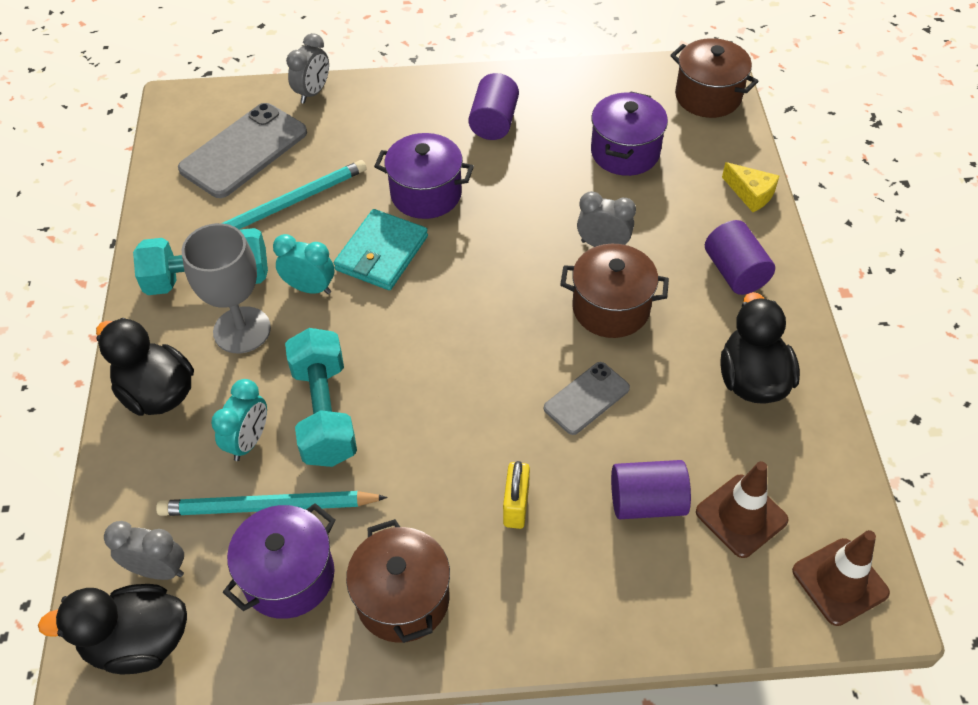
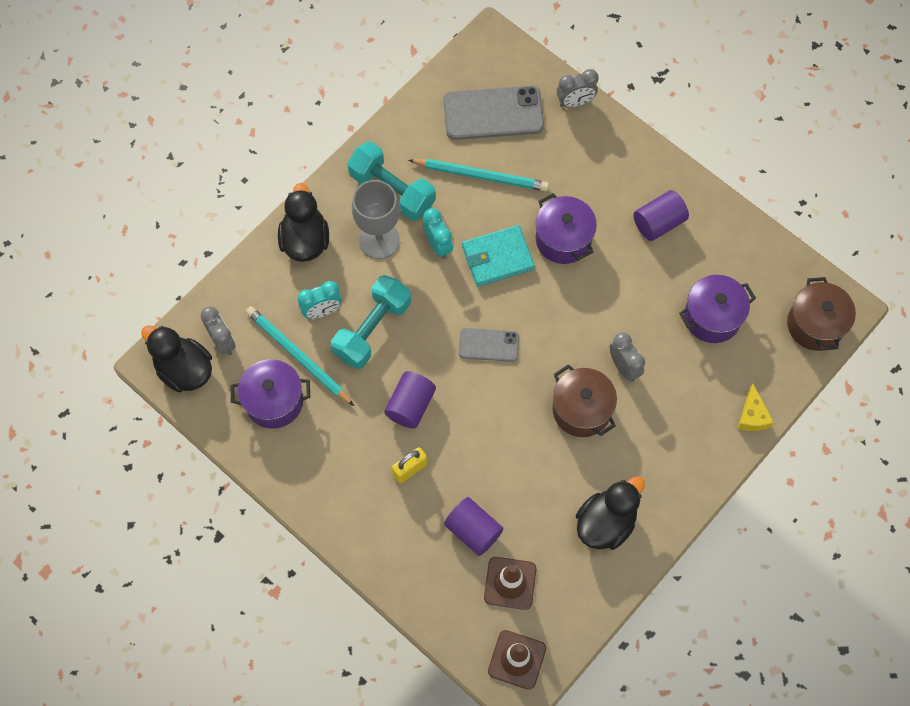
camera: 45 degrees right, 15 degrees up
(403, 599) = (312, 463): brown pot -> none
(586, 398) = (508, 448): grey phone -> grey phone (488, 345)
(735, 272) = (677, 455): purple cylinder -> purple cylinder (410, 405)

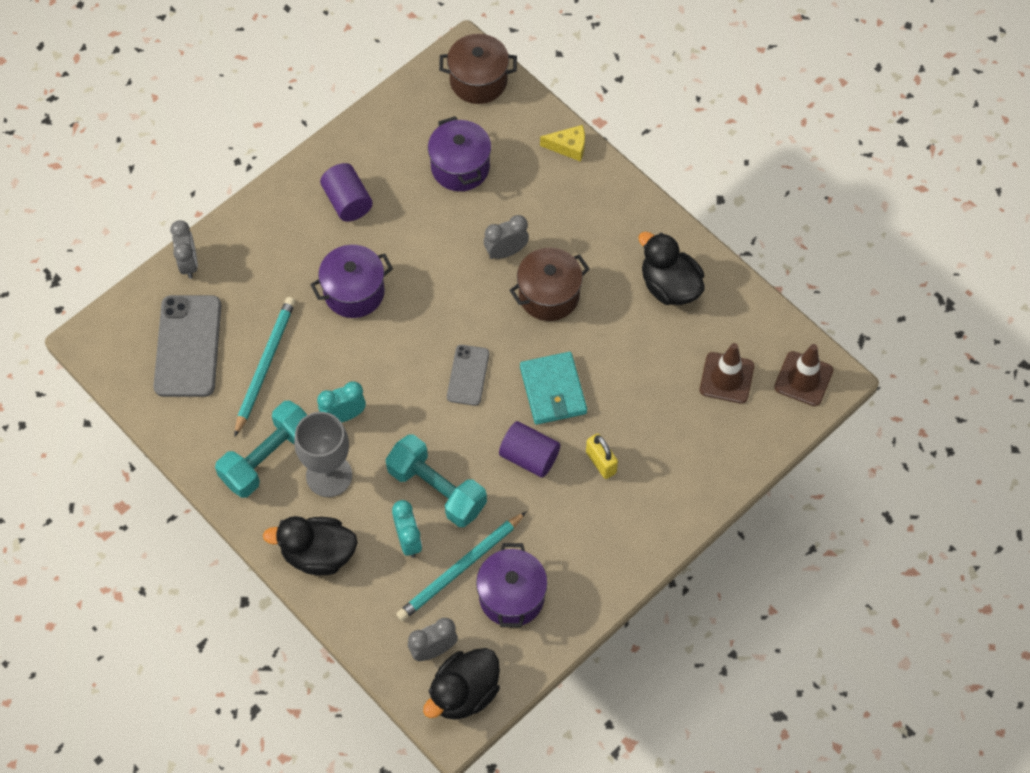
camera: 85 degrees left, 5 degrees down
(473, 530) = (670, 407): purple cylinder -> none
(497, 258) = (367, 357): turquoise wallet -> turquoise wallet (553, 390)

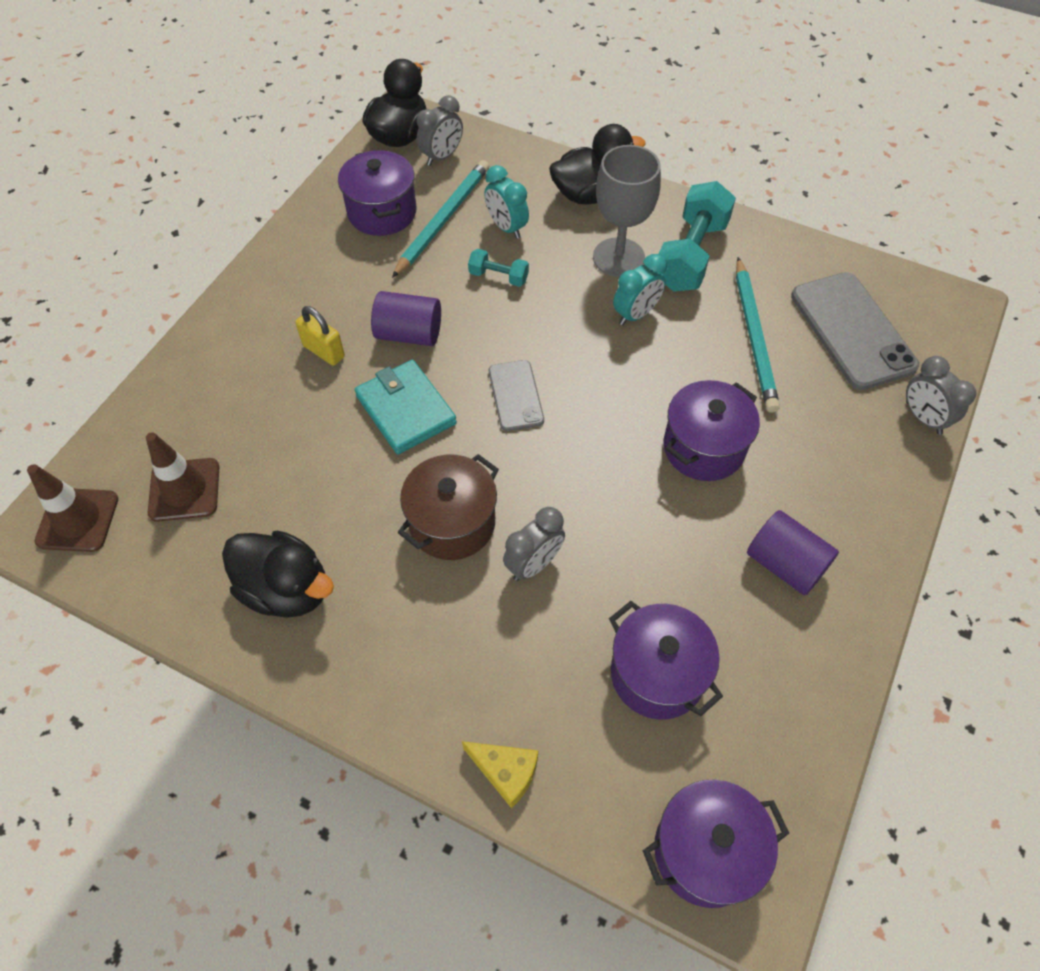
camera: 160 degrees right, 5 degrees down
(437, 489) = (498, 276): turquoise dumbbell -> turquoise dumbbell, size x0.49
(478, 81) = (705, 851): brown pot -> purple pot
(568, 147) = (506, 772): yellow cheese -> yellow cheese turned 135 degrees counterclockwise

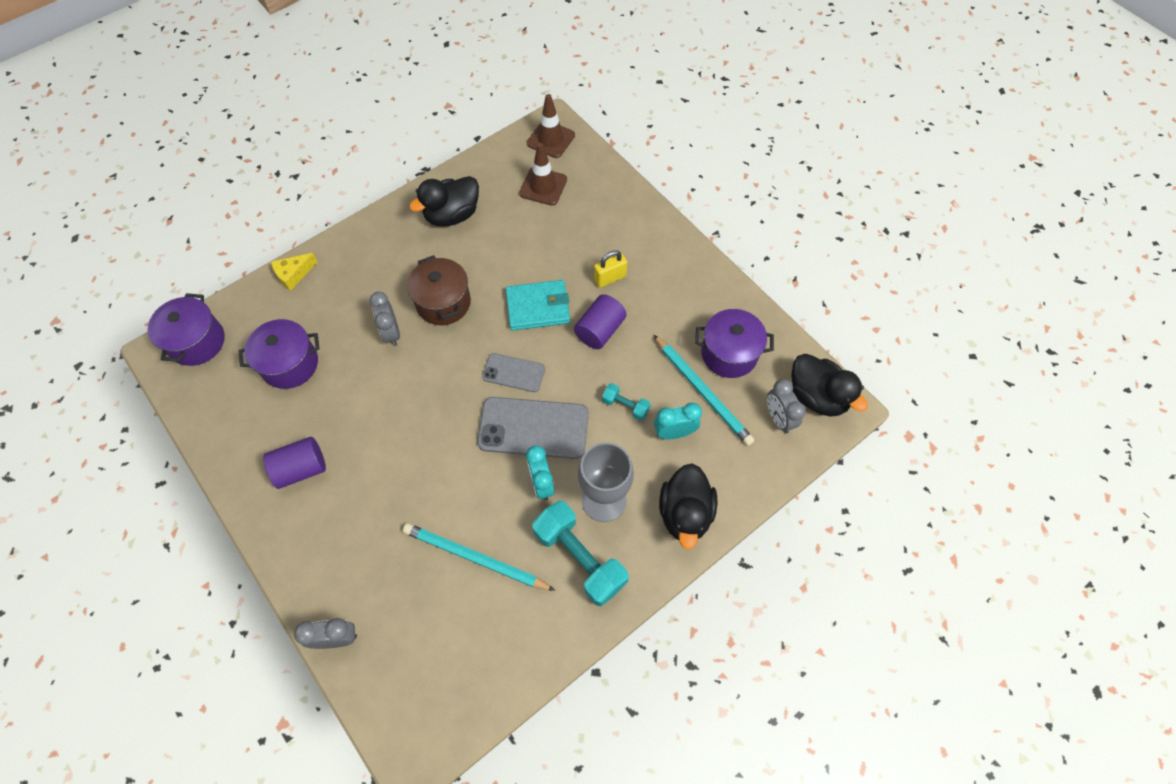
camera: 115 degrees right, 5 degrees up
(498, 276) = (625, 406): turquoise dumbbell -> turquoise dumbbell turned 75 degrees clockwise
(703, 447) = (407, 467): purple pot -> none
(852, 330) = (439, 640): grey phone -> grey phone (533, 428)

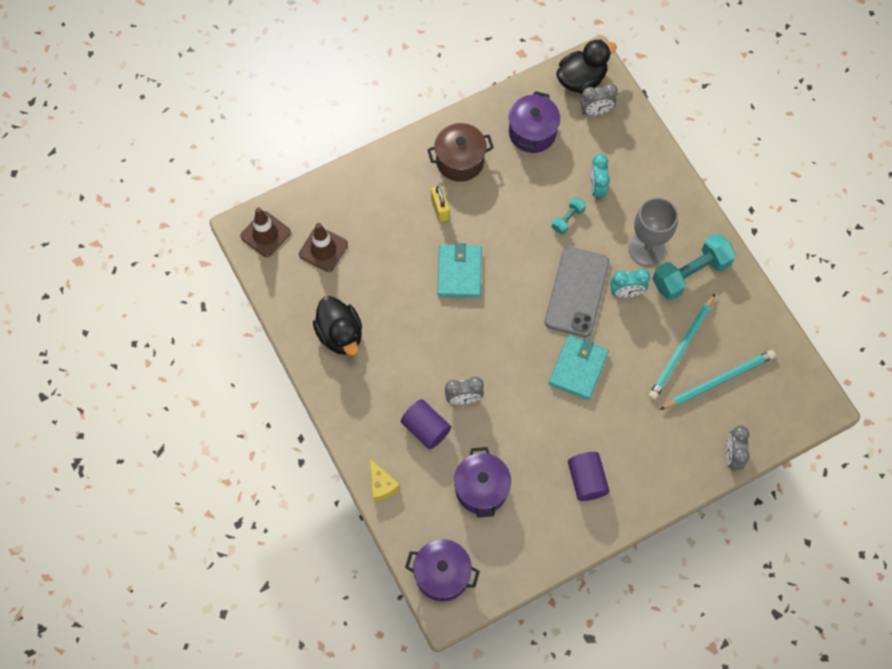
camera: 80 degrees left, 5 degrees up
(437, 442) = (578, 368): none -> turquoise wallet
(443, 303) = (439, 351): brown pot -> brown pot (460, 161)
(513, 373) = (522, 301): grey phone -> none
(600, 330) = (492, 226): purple cylinder -> purple cylinder (426, 428)
(685, 513) = (665, 194): black duck -> none
(702, 392) = (564, 159): turquoise pencil -> turquoise pencil (718, 381)

